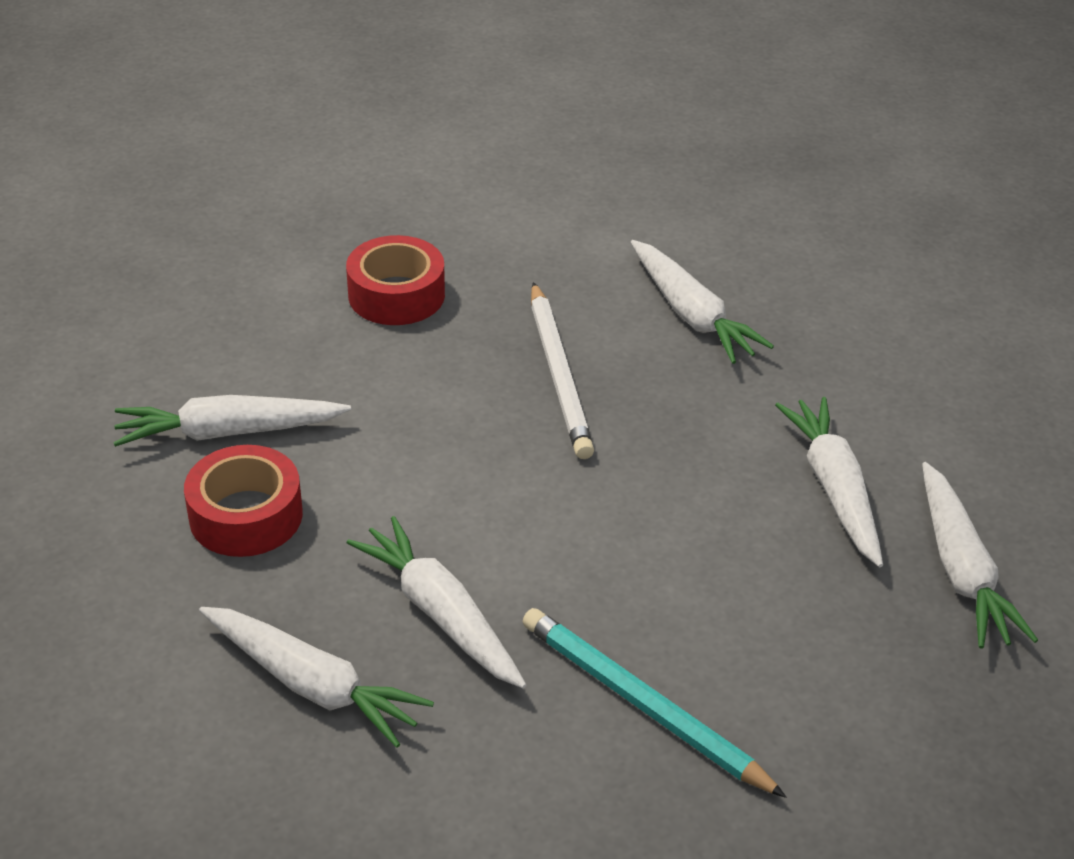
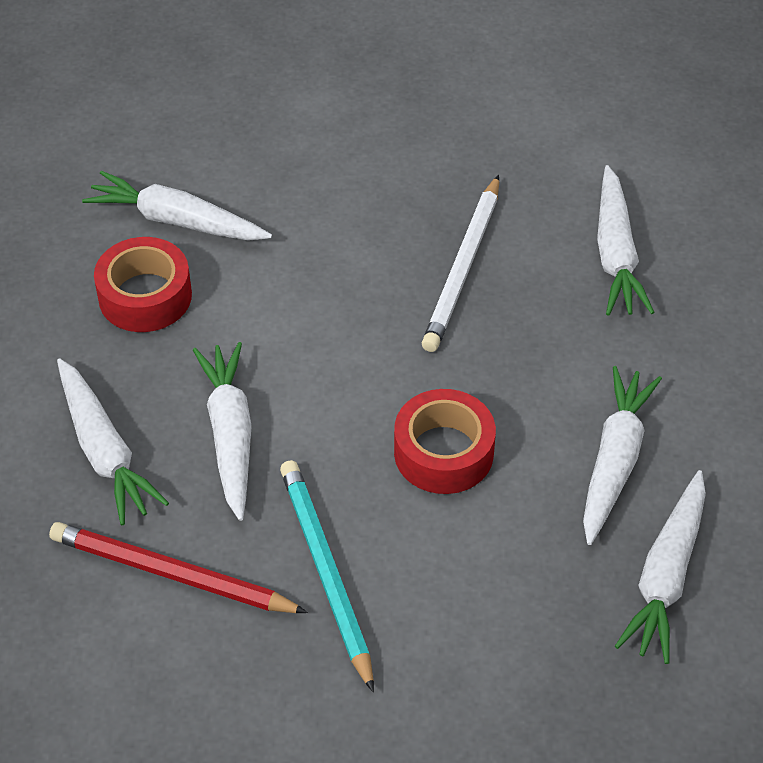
camera: 30 degrees right, 10 degrees up
(396, 295) = (383, 145): red tape -> red tape (443, 452)
(481, 778) = (172, 574): none -> red pencil

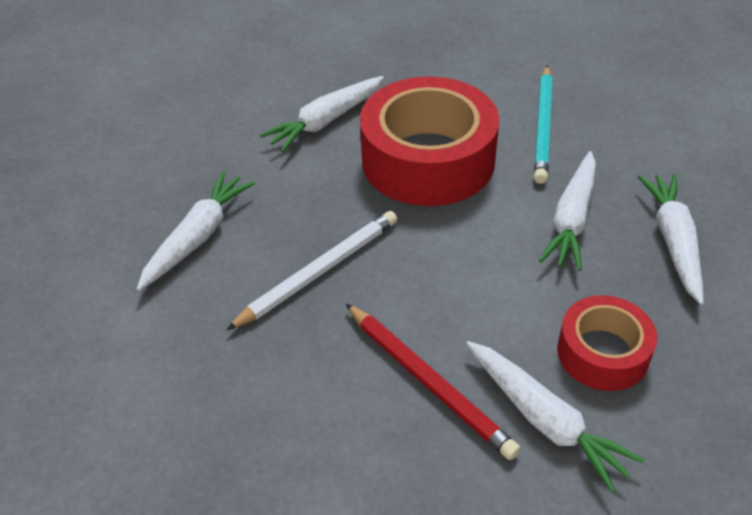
camera: 150 degrees left, 5 degrees down
(172, 574) = (644, 155): red pencil -> red pencil (428, 381)
(443, 452) = (428, 160): red tape -> red tape, size x1.84
(666, 576) = (349, 67): white carrot -> none

